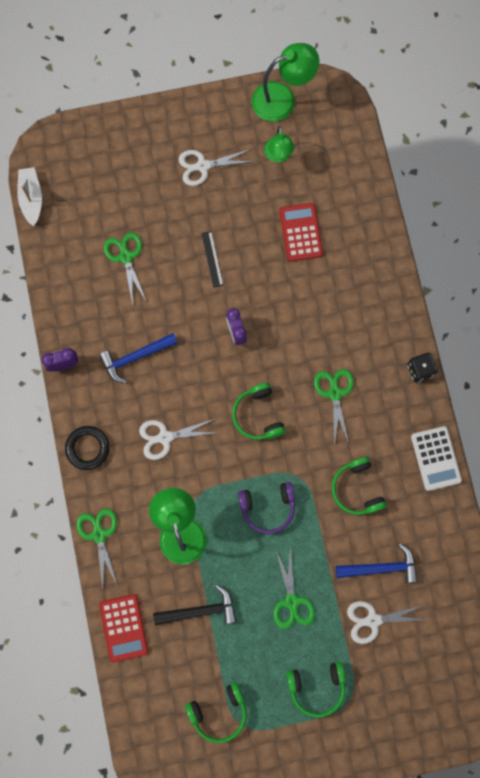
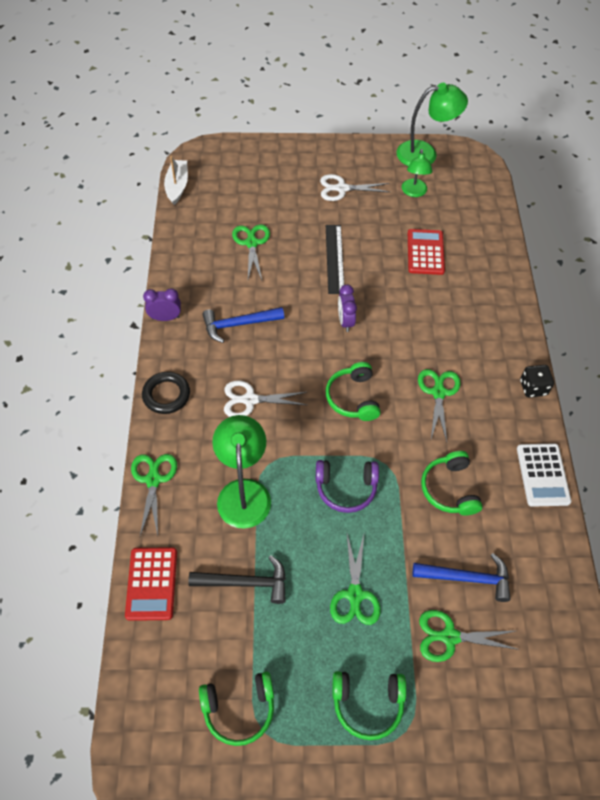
camera: 10 degrees right, 20 degrees down
(212, 259) = (334, 258): black ruler -> black ruler, size x1.55
(373, 620) = (450, 637): white scissors -> green scissors

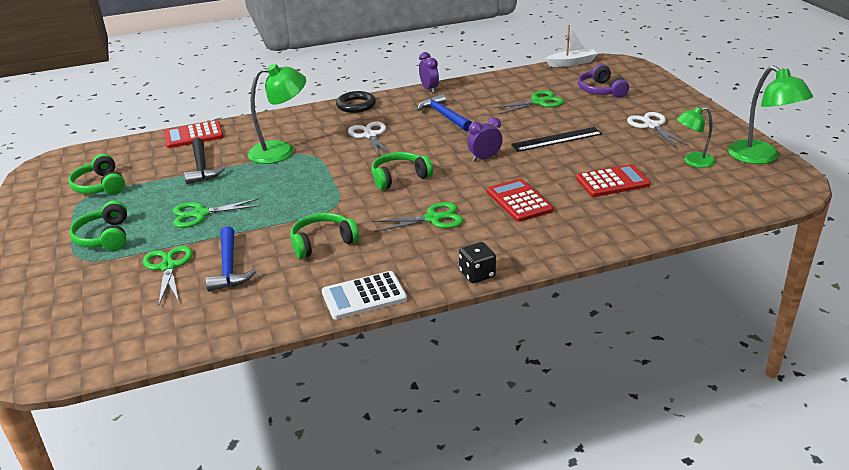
camera: 75 degrees right, 25 degrees down
(153, 480) = (278, 117): green scissors -> none
(346, 488) = (302, 191): purple headphones -> purple headphones (601, 90)
(432, 323) = (519, 201): none -> red calculator

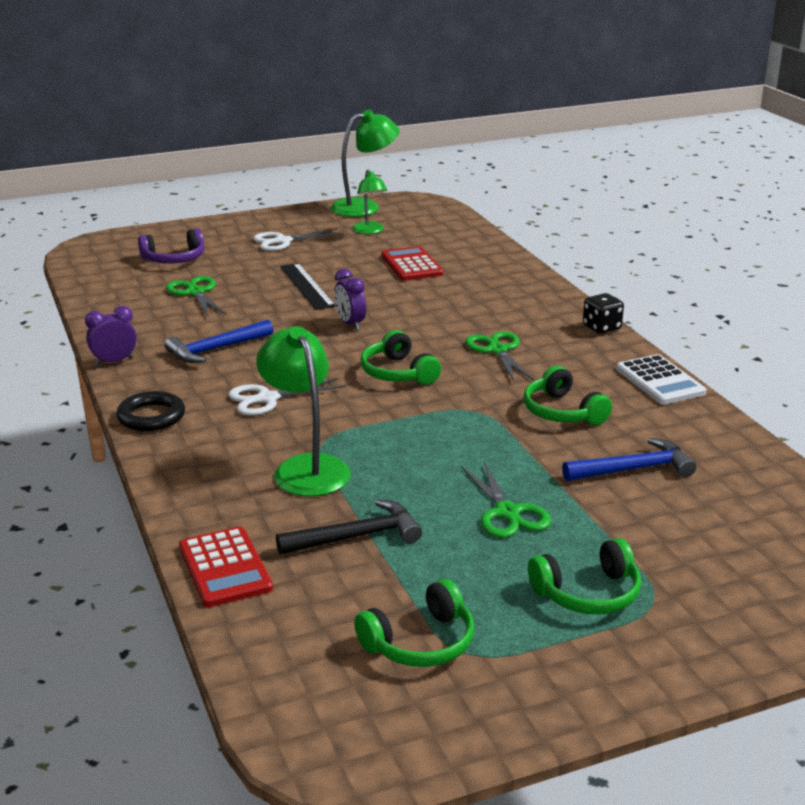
camera: 95 degrees left, 5 degrees down
(168, 267) = (648, 516): green scissors -> none
(519, 201) = (454, 307): red calculator -> none
(571, 63) = (72, 270): white boat -> none

